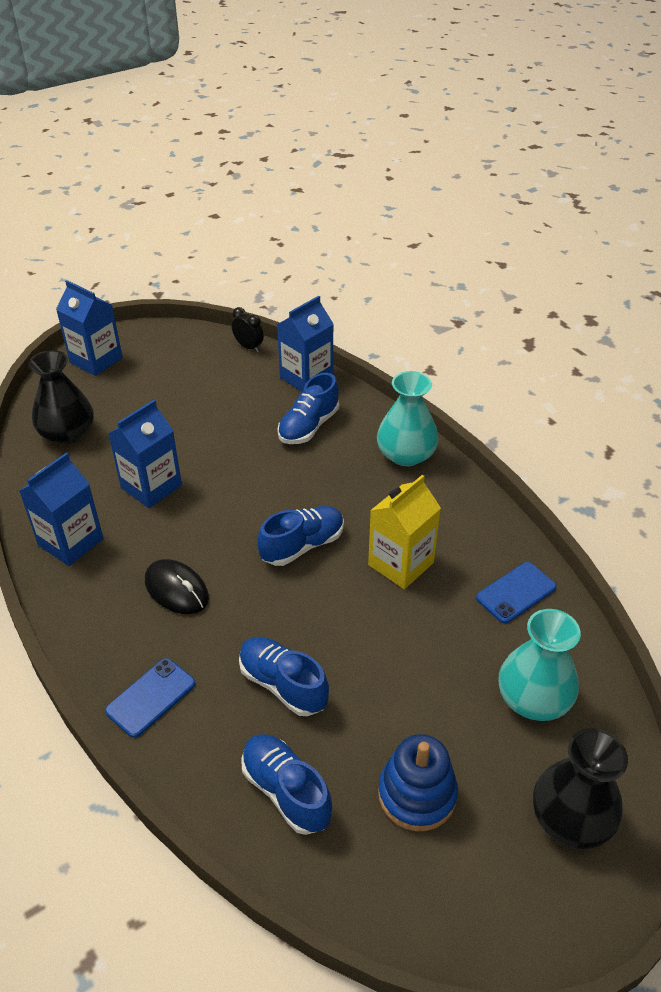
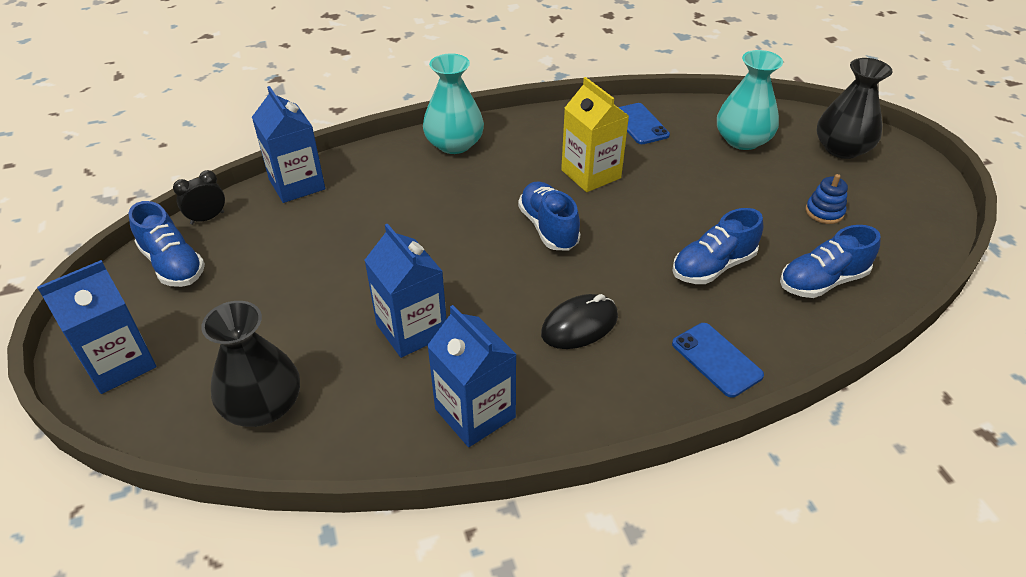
camera: 75 degrees left, 0 degrees up
(308, 427) = (379, 196): blue shoe -> blue shoe (173, 264)
(417, 794) = (824, 212): blue stacking toy -> blue stacking toy, size x0.61

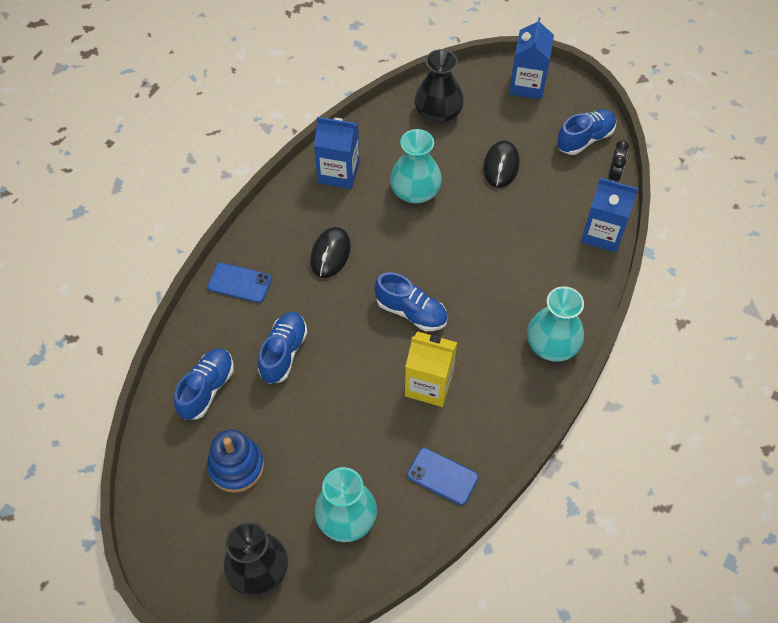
camera: 140 degrees right, 15 degrees up
(173, 264) = (585, 139): blue shoe -> blue shoe turned 135 degrees clockwise
(290, 295) = (501, 166): none -> black mouse
(411, 330) = (415, 191): blue carton -> turquoise vase
(824, 212) = (236, 466): blue stacking toy -> blue stacking toy, size x1.64

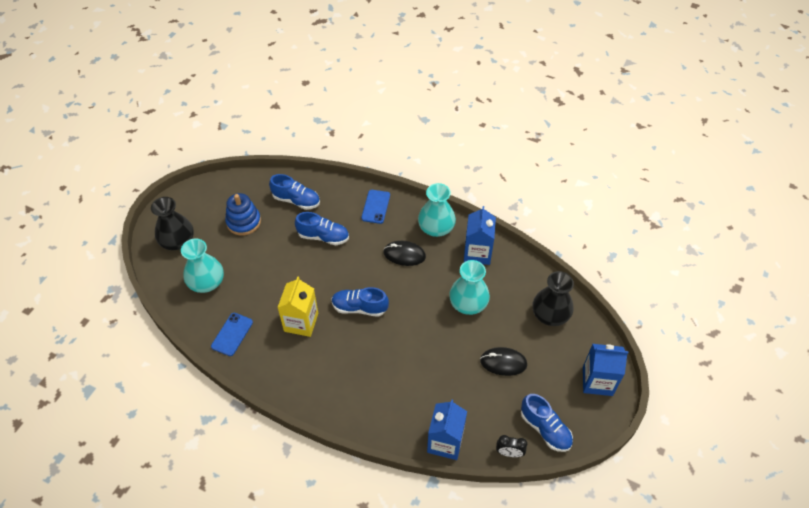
camera: 85 degrees right, 5 degrees down
(411, 312) = (359, 308): blue shoe -> blue shoe turned 75 degrees clockwise
(552, 344) = (337, 403): turquoise vase -> turquoise vase (436, 227)

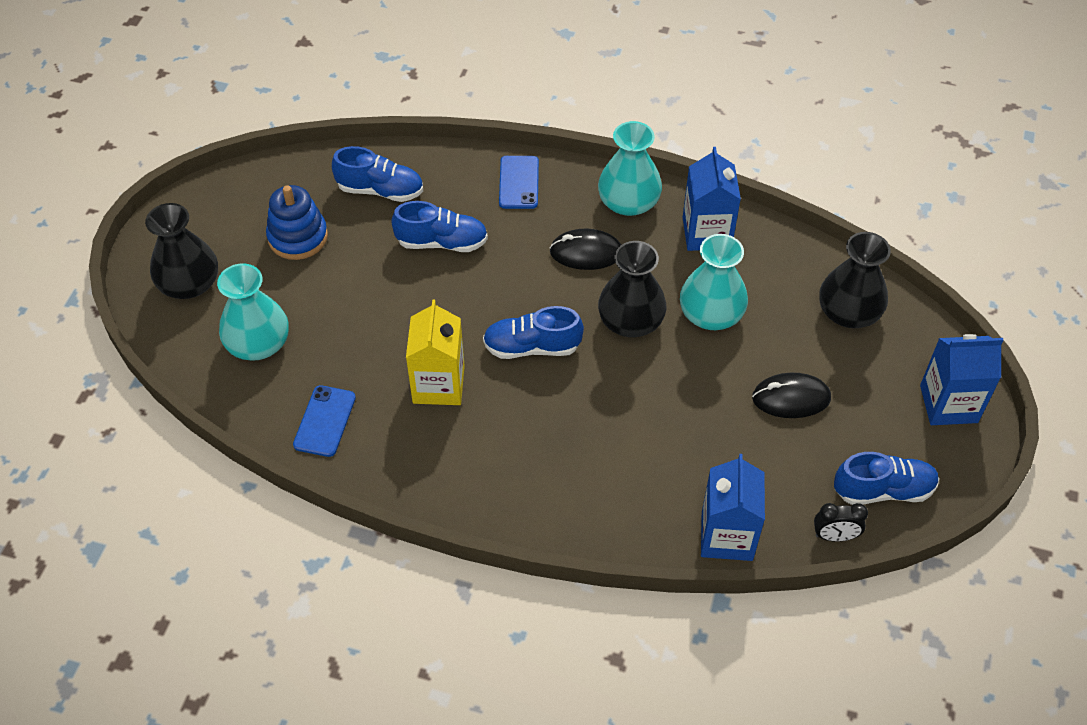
camera: 10 degrees left, 0 degrees up
(420, 300) = (630, 321): none -> black vase
(545, 429) = (883, 490): blue shoe -> blue shoe turned 45 degrees counterclockwise

